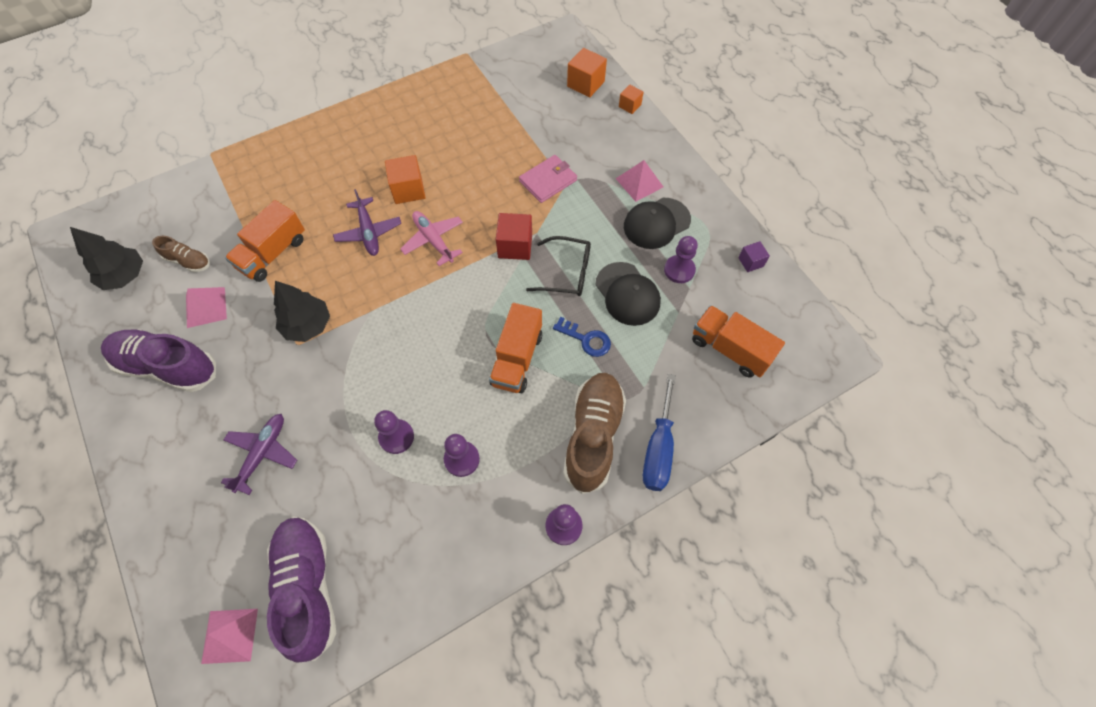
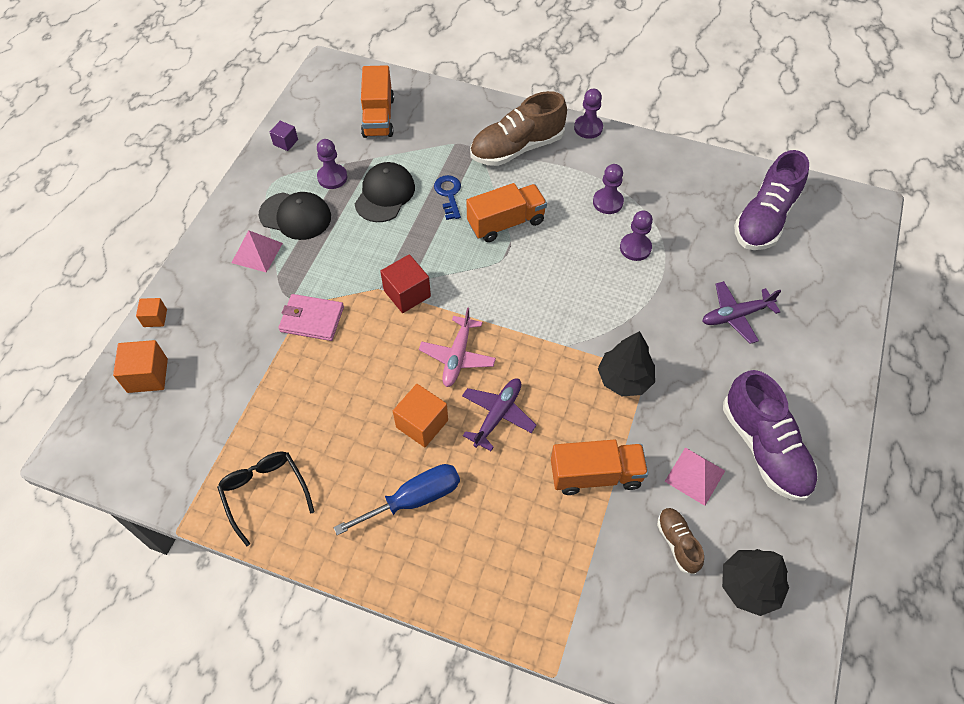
camera: 130 degrees left, 5 degrees down
(230, 635) = (831, 234): pink pyramid -> none
(567, 273) = (400, 242): black glasses -> black glasses (265, 493)
(658, 448) = (490, 113): blue screwdriver -> blue screwdriver (414, 499)

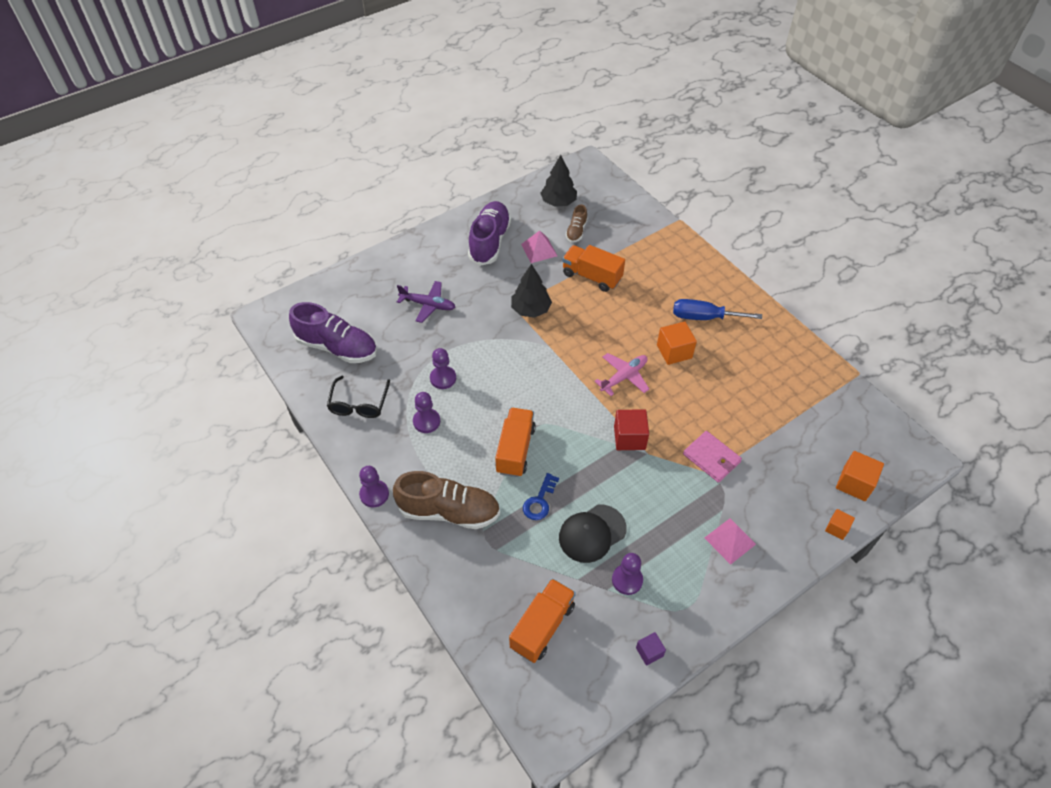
camera: 145 degrees left, 5 degrees down
(265, 493) = (794, 366): black glasses -> black glasses (359, 404)
(295, 216) = (680, 558): black cap -> none
(498, 415) = (623, 331): purple plane -> none
(506, 223) = (515, 450): orange truck -> orange truck turned 90 degrees clockwise
(764, 219) = (337, 347): purple shoe -> purple shoe turned 45 degrees clockwise

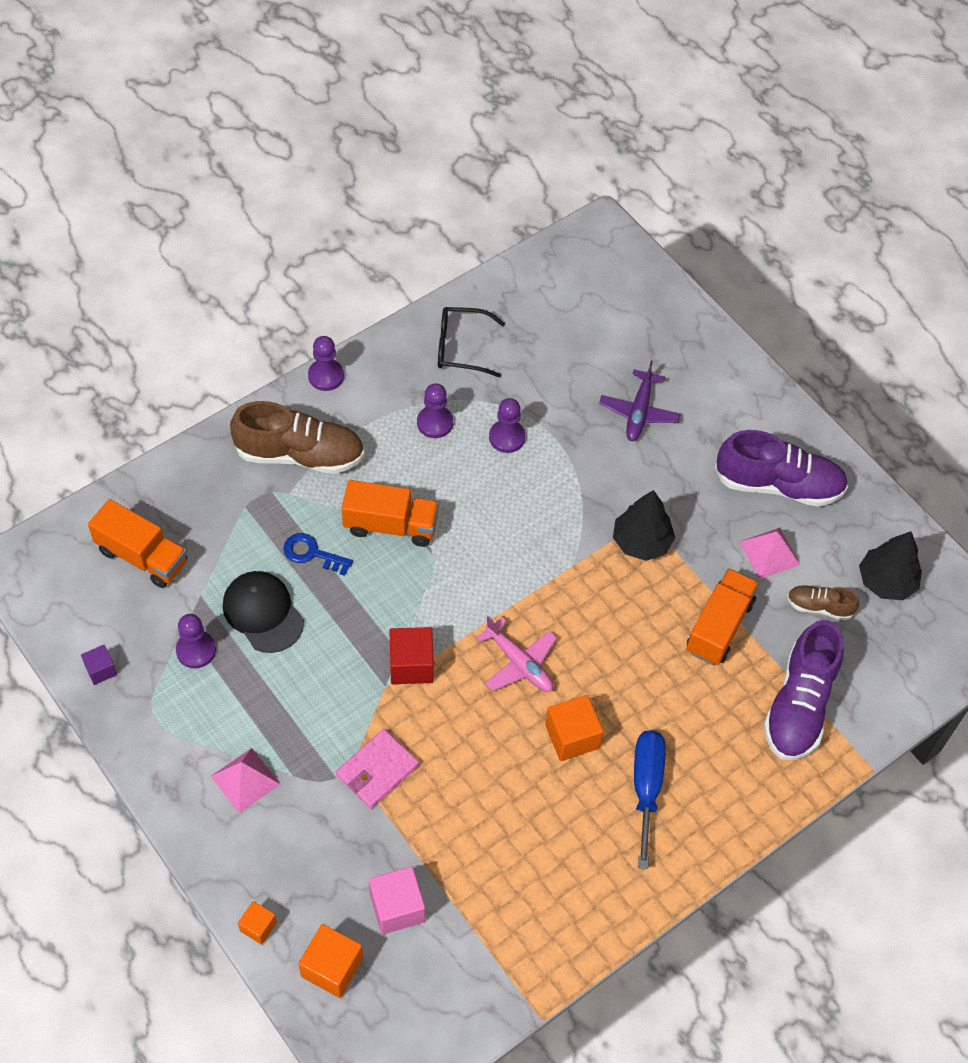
camera: 85 degrees right, 5 degrees up
(337, 347) = (554, 314): purple shoe -> purple shoe (799, 705)
(449, 511) = (300, 455): brown shoe -> brown shoe turned 90 degrees counterclockwise
(806, 447) = (397, 907): none -> pink cube

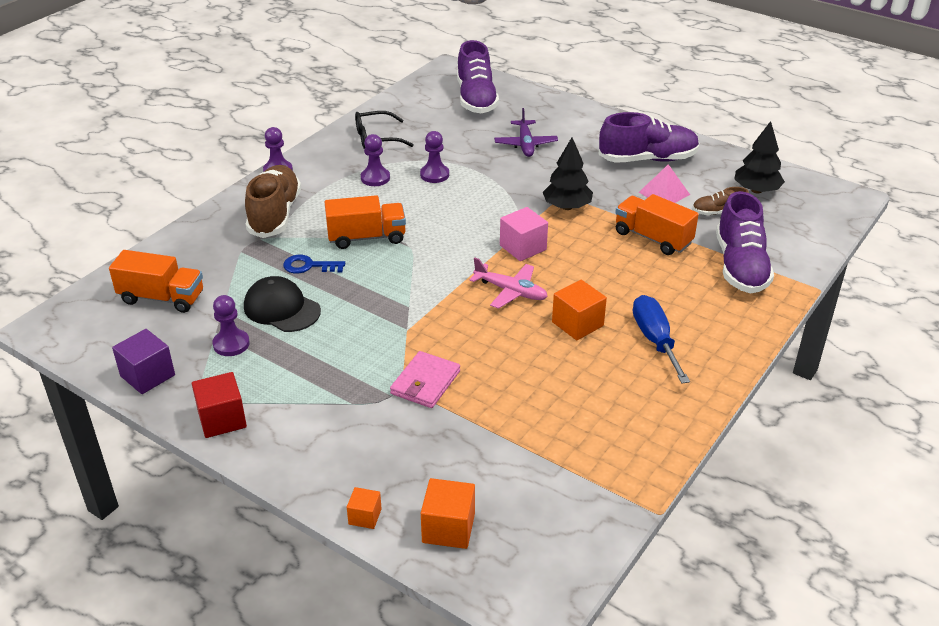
camera: 15 degrees left, 20 degrees down
(101, 670) = (147, 375): purple cube -> purple cube, size x1.69
(245, 780) = (309, 417): pink pyramid -> none
(300, 455) = (275, 215): brown shoe -> brown shoe turned 75 degrees counterclockwise
(397, 907) = (488, 469): pink cube -> pink cube (523, 247)
(411, 665) = (422, 312): red cube -> red cube (222, 419)
(612, 304) = (476, 99): none -> purple shoe
(719, 627) = (653, 238): orange truck -> orange truck turned 60 degrees counterclockwise

